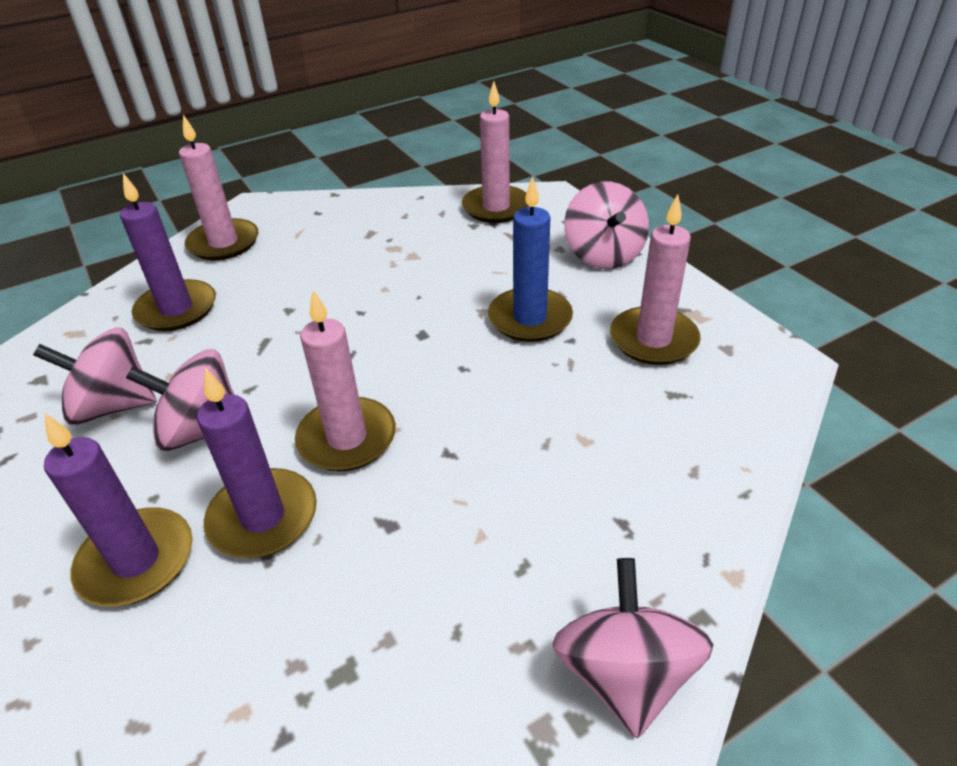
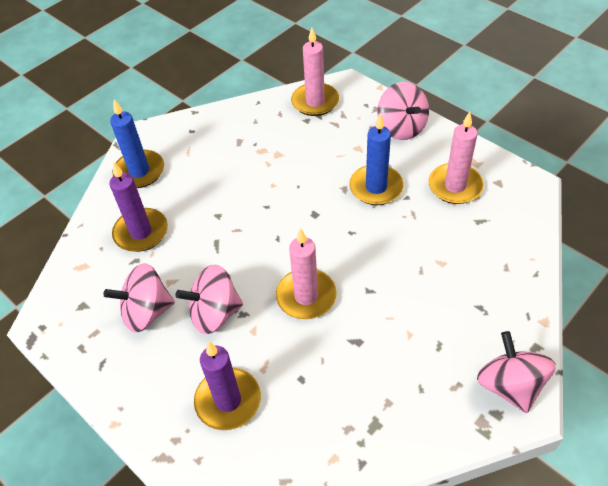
camera: 15 degrees left, 10 degrees up
(223, 243) = (139, 171): pink candle -> blue candle
(263, 517) = (285, 356): purple candle -> none

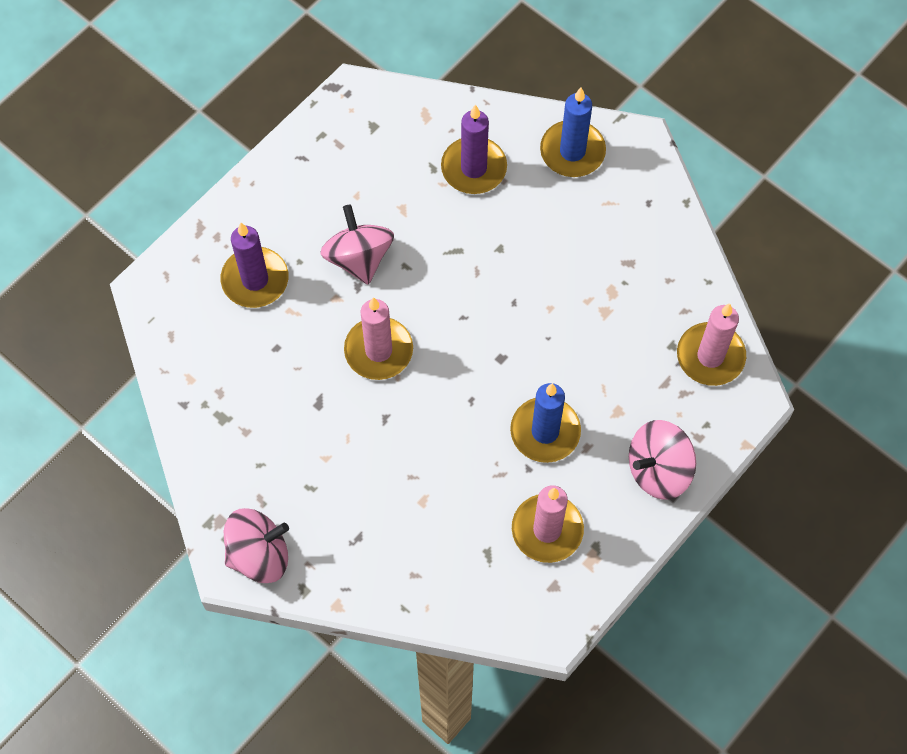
camera: 85 degrees right, 15 degrees up
(147, 312) = (363, 190): pink spinning top -> none

